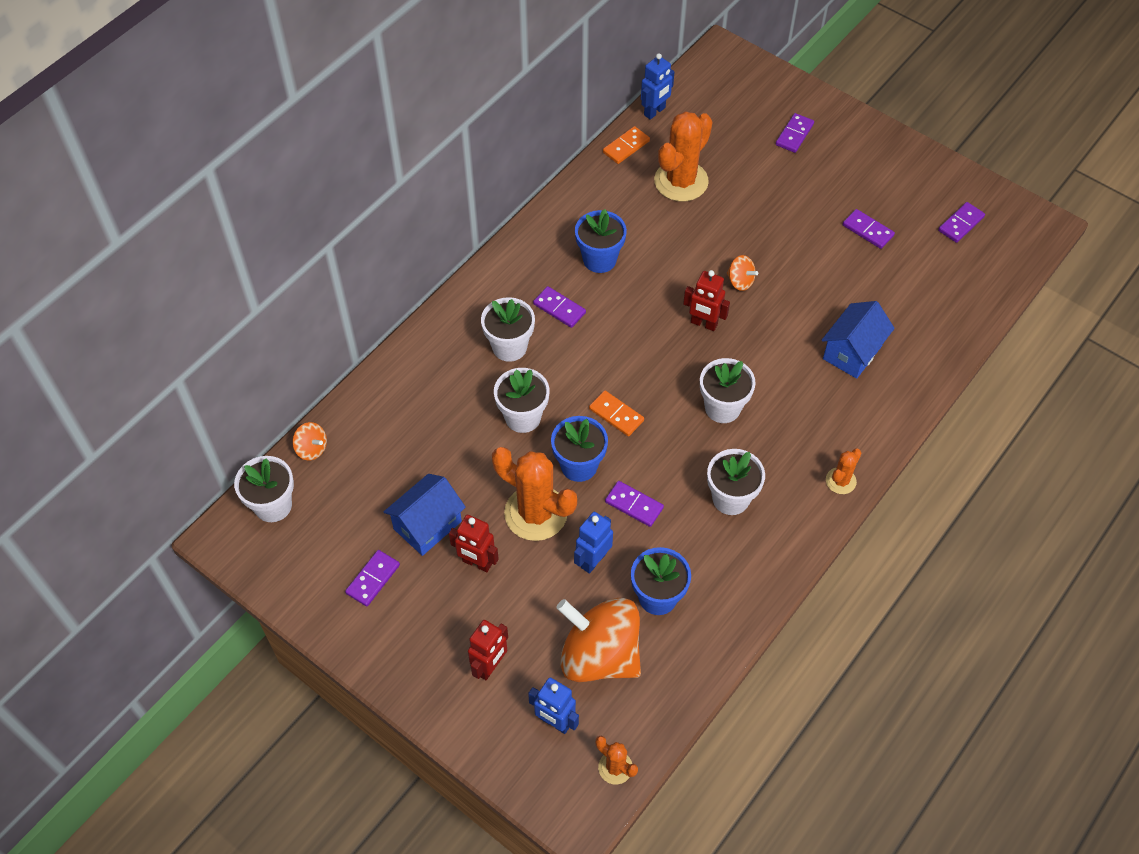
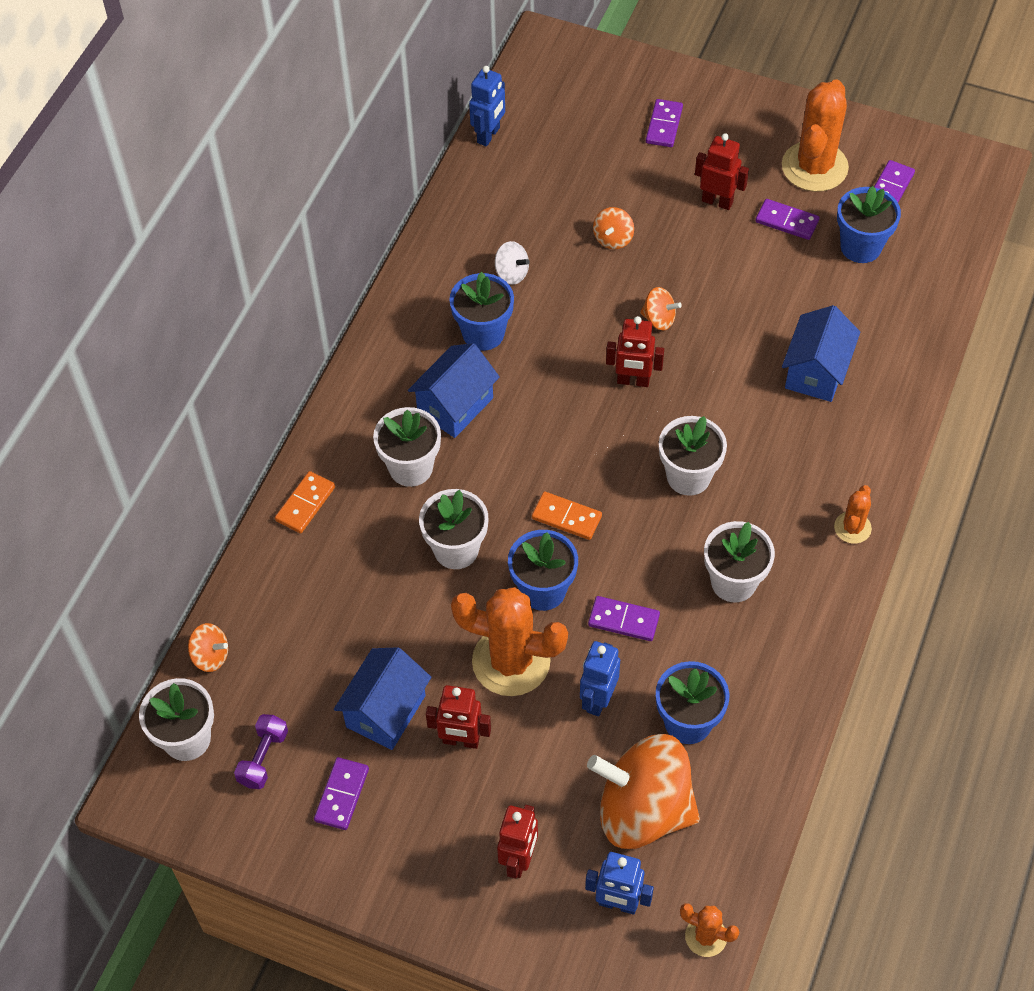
camera: 15 degrees left, 0 degrees up
(324, 535) = (263, 758): none -> purple dumbbell
(559, 308) = (455, 405): purple domino -> blue house
(626, 147) = (469, 187): orange domino -> orange domino (305, 504)
(637, 219) = (511, 273): none -> white spinning top
(681, 181) = (549, 214): orange cactus -> orange cactus (814, 167)
(725, 212) = (613, 239): none -> orange spinning top
(817, 202) = (717, 201): none -> red robot
(921, 264) = (860, 247): none -> blue flower pot

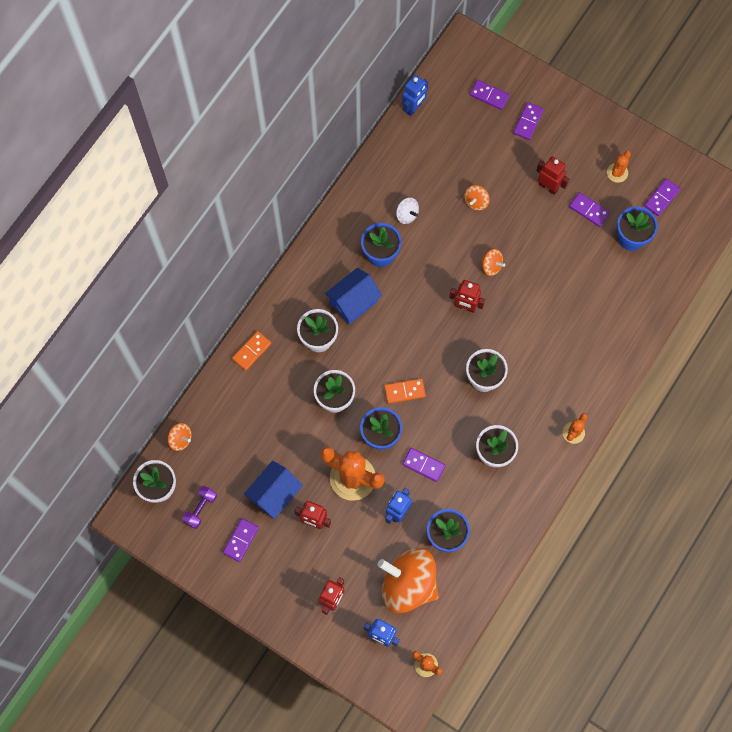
camera: 10 degrees right, 15 degrees up
(566, 517) = (404, 391): orange domino -> orange domino turned 45 degrees counterclockwise
(597, 102) = (489, 95): none -> purple domino
(814, 167) = (617, 173): orange cactus -> orange cactus, size x0.49
(816, 372) = (579, 322): blue house -> none

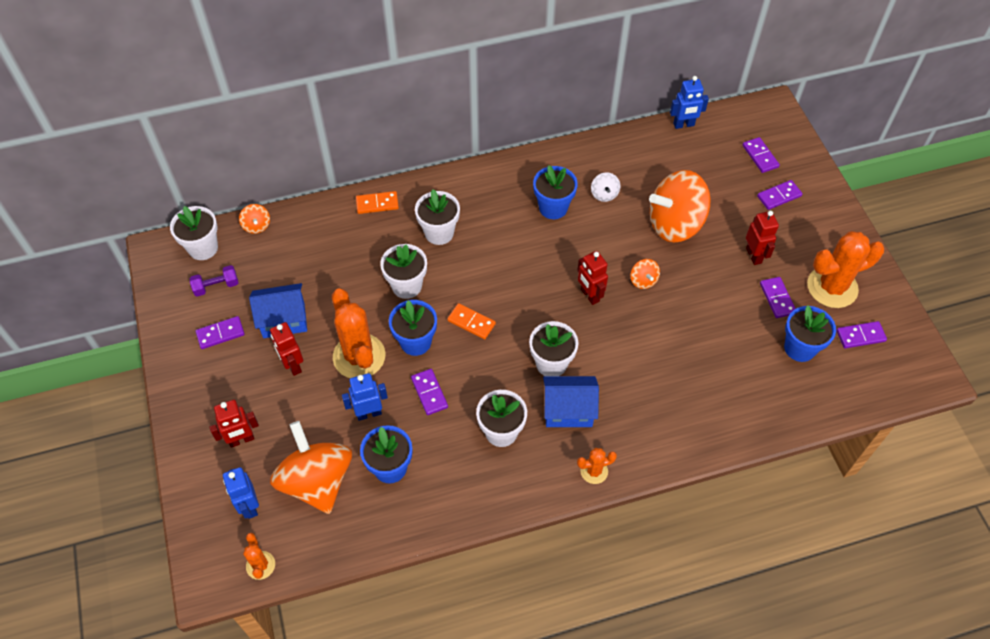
camera: 40 degrees right, 15 degrees down
(353, 302) = (495, 226): blue house -> blue house (568, 410)
(476, 201) = (675, 224): orange spinning top -> orange spinning top, size x2.38
(617, 173) = (832, 287): orange cactus -> orange cactus, size x2.03

